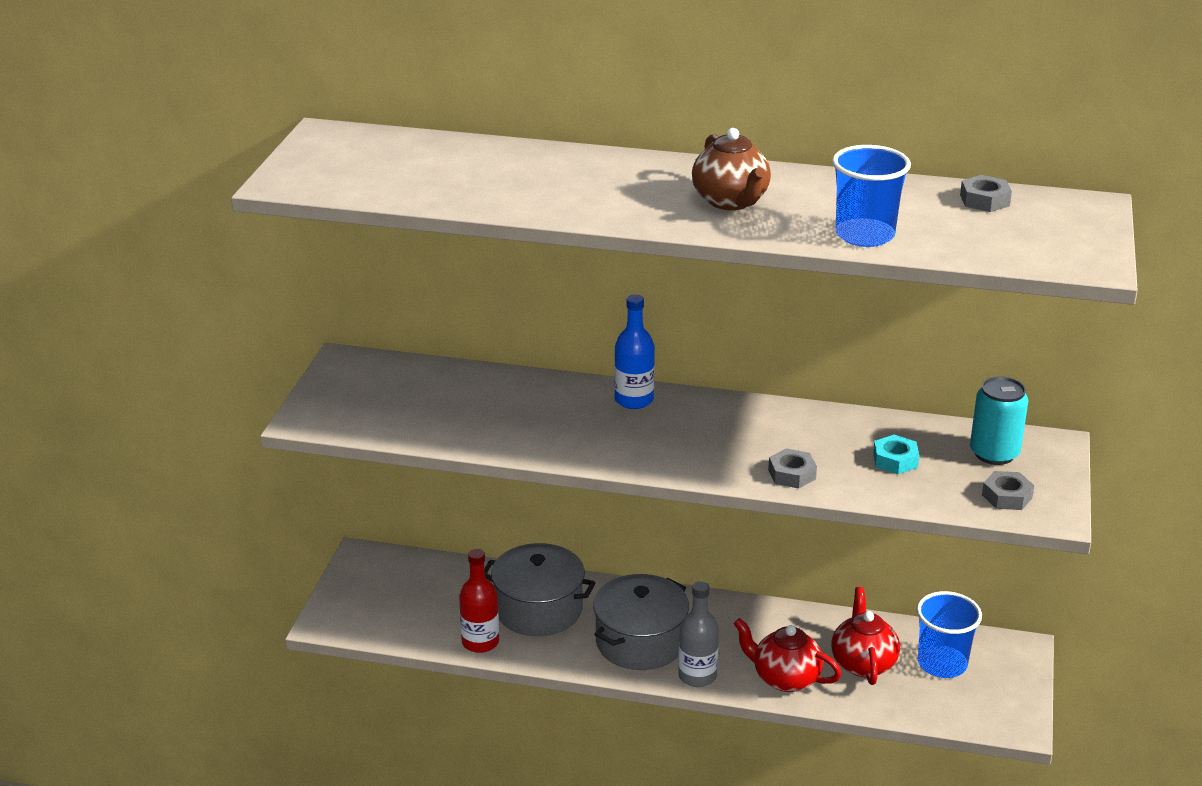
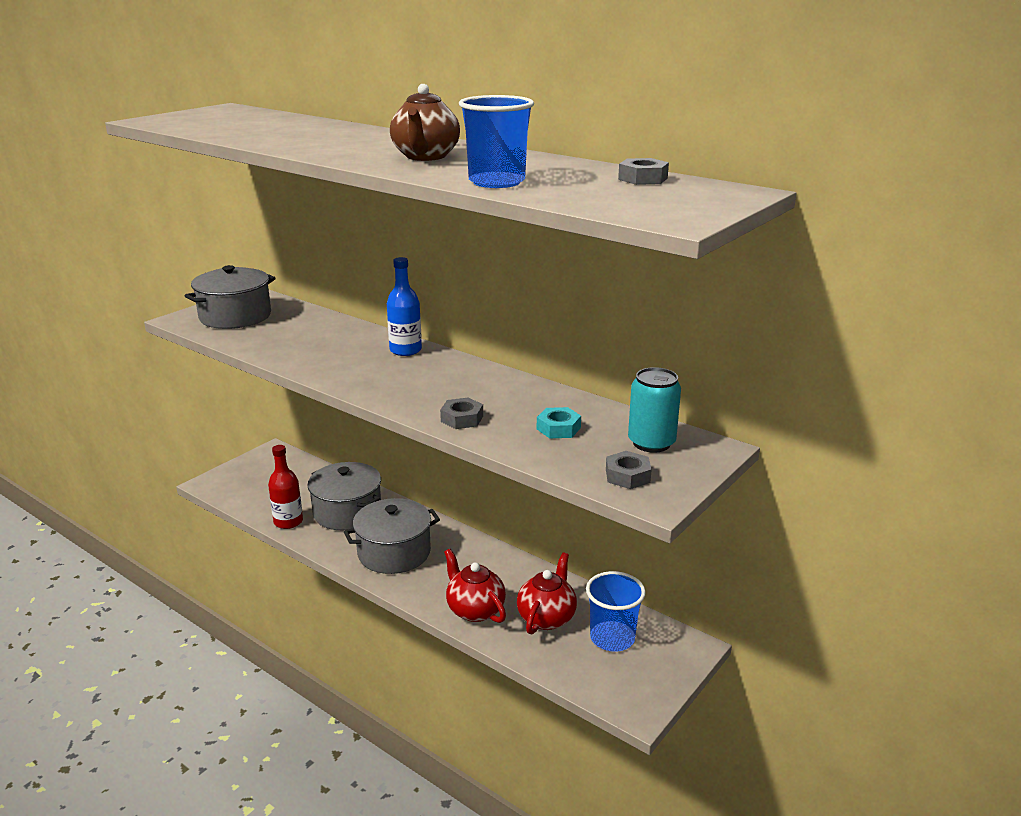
camera: 25 degrees right, 5 degrees down
(370, 399) = (235, 316): none -> grey pot
(697, 676) = (411, 588): grey bottle -> none

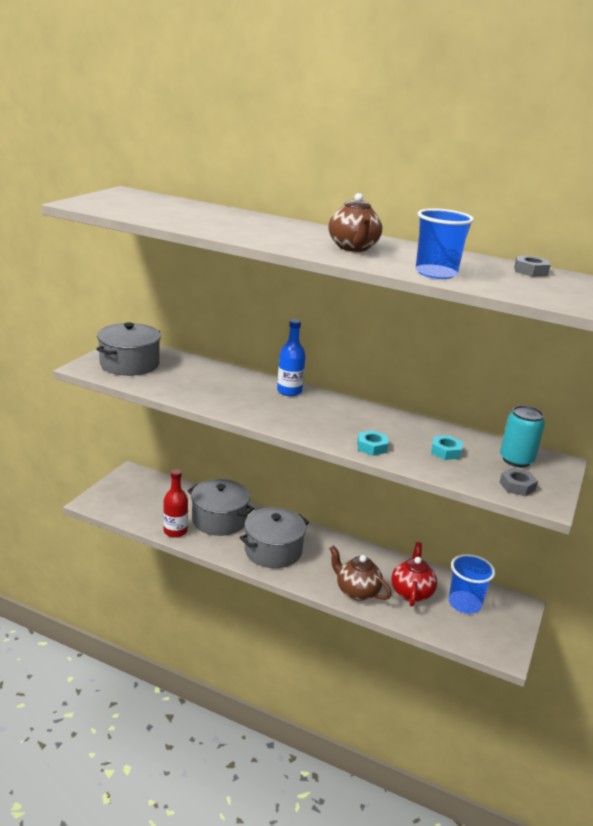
camera: 15 degrees left, 0 degrees up
(462, 419) = (372, 447): grey nut -> turquoise nut
(475, 610) = (356, 591): red teapot -> brown teapot

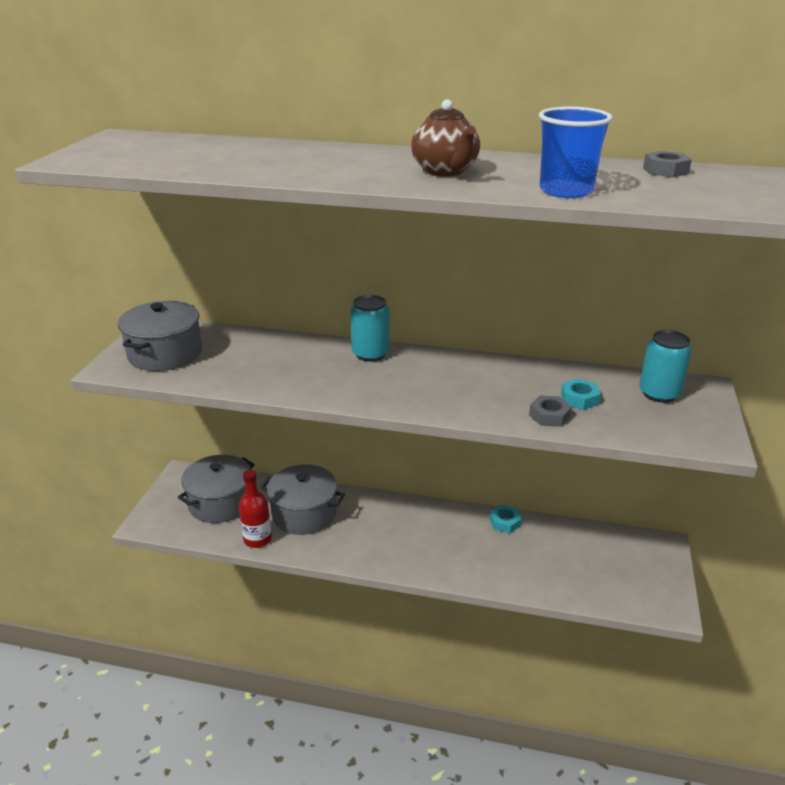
camera: 10 degrees left, 5 degrees up
(273, 551) = (378, 539): grey pot -> grey pot (220, 502)
(289, 391) = (370, 354): blue bottle -> turquoise can
(356, 591) = (487, 569): brown teapot -> none
(372, 447) = (496, 410): turquoise nut -> turquoise nut (505, 522)
(411, 592) = (546, 556): red teapot -> none
(464, 604) = (607, 557): blue cup -> none
(517, 486) = (676, 428): grey nut -> grey nut (549, 416)

